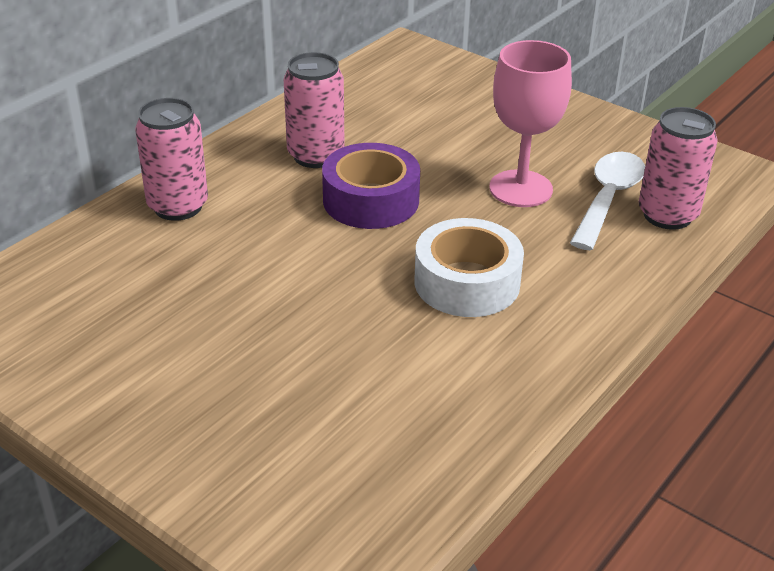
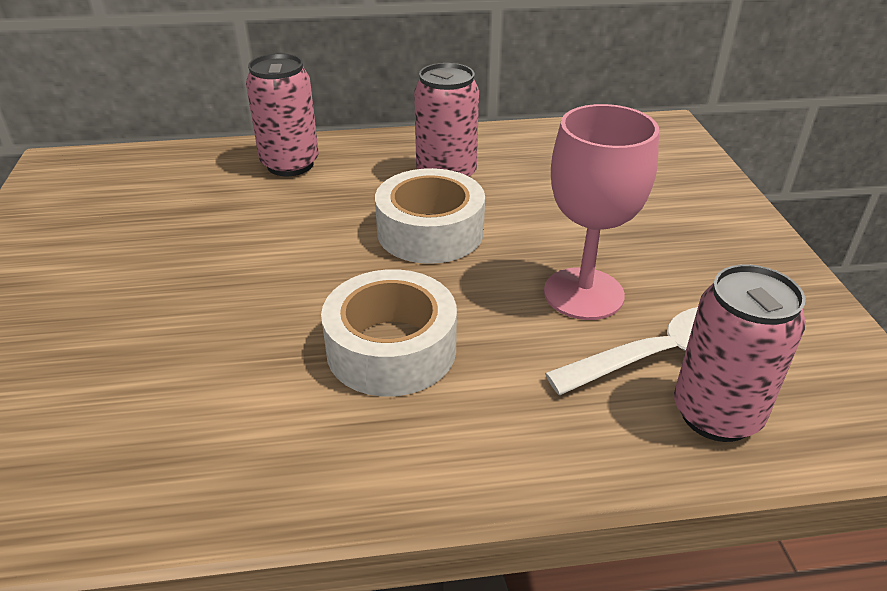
camera: 45 degrees right, 0 degrees up
(371, 200) = (430, 231): purple tape -> white tape

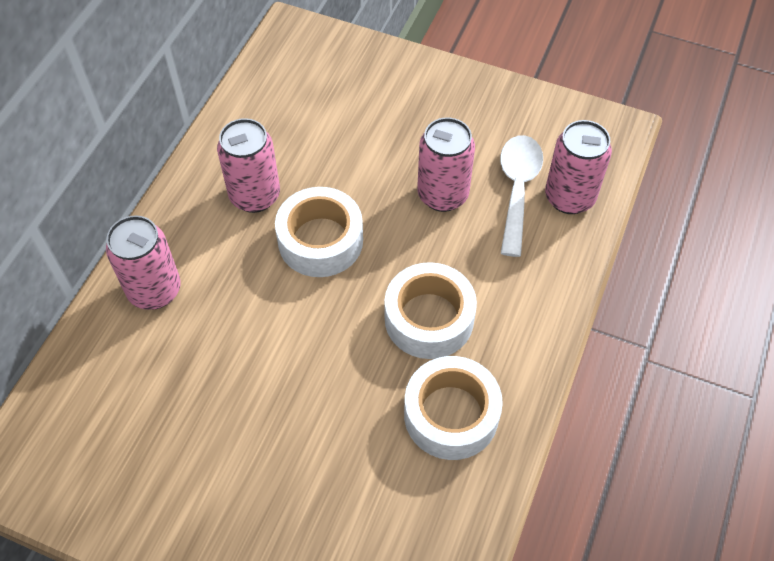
camera: 60 degrees left, 20 degrees up
(256, 423) = (451, 414): none -> white tape
(583, 294) = (442, 195): pink goblet -> pink can

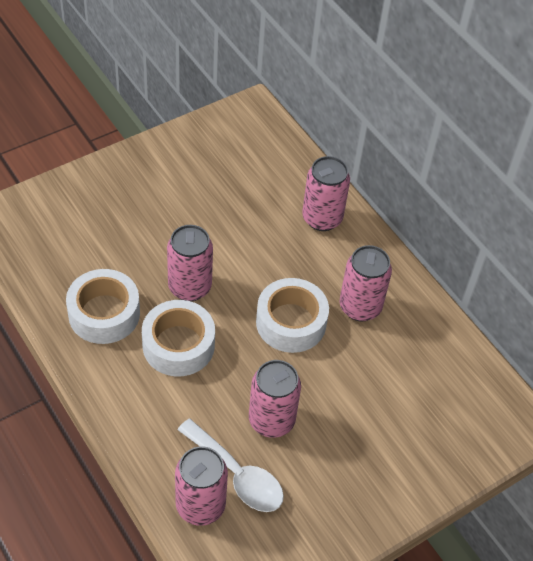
camera: 120 degrees right, 5 degrees down
(349, 356) = (190, 287): none -> pink can

